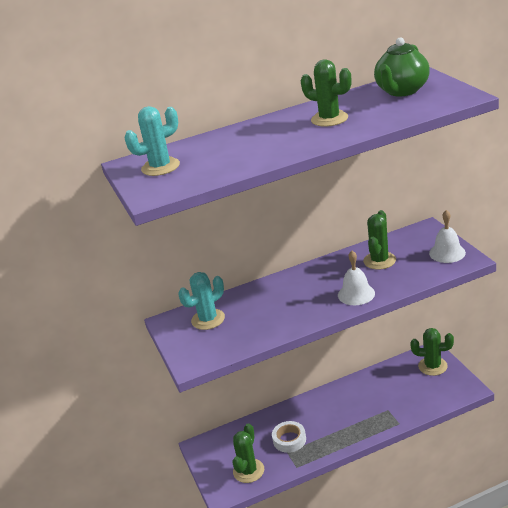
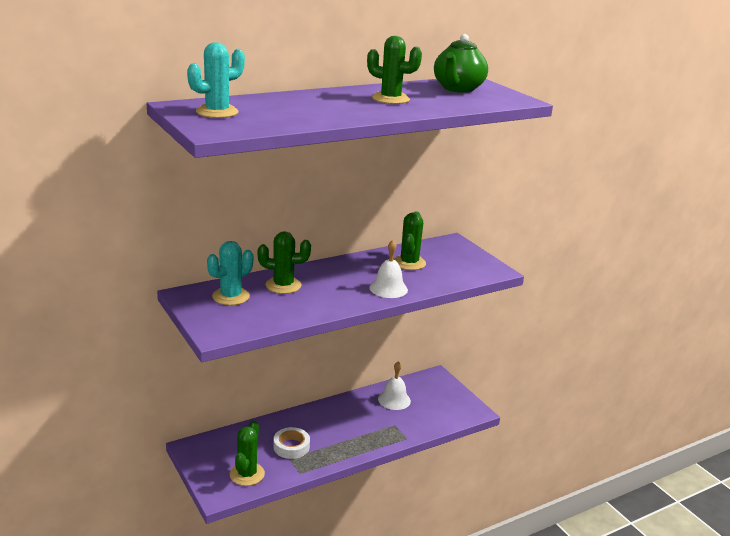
camera: 15 degrees left, 5 degrees down
(432, 366) = (438, 388): green cactus -> green cactus (283, 285)
(447, 253) = (476, 263): white bell -> white bell (394, 400)

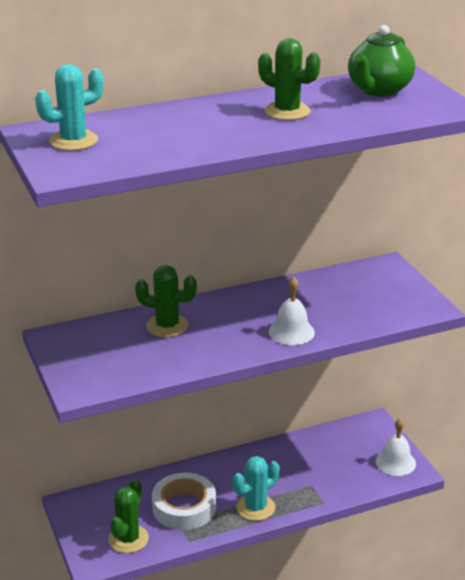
camera: 10 degrees right, 5 degrees up
(231, 296) = (104, 340): turquoise cactus -> turquoise cactus (255, 507)
(291, 447) = (184, 507): white tape -> white tape, size x1.50
(394, 400) = (316, 452): white bell -> white bell (395, 462)
(409, 263) = (325, 296): green cactus -> none

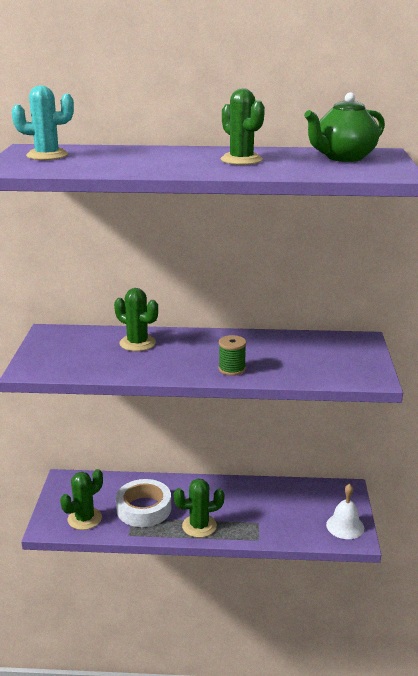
camera: 25 degrees right, 5 degrees down
(255, 507) = (199, 526): turquoise cactus -> green cactus
(291, 332) = (232, 369): white bell -> green spool

